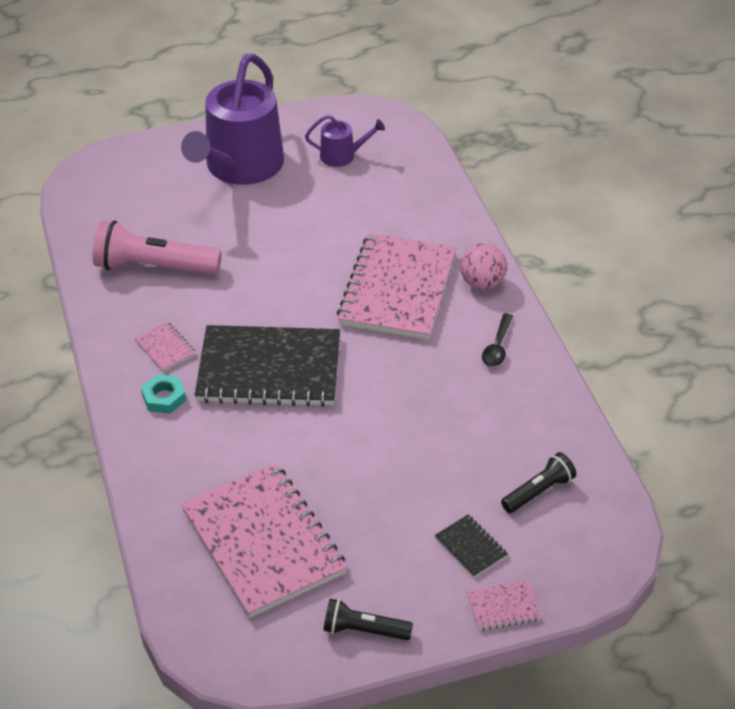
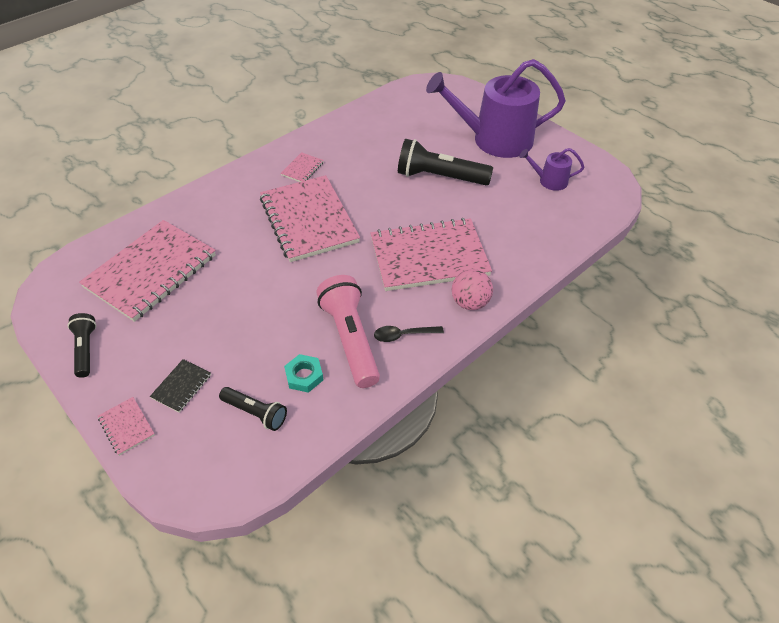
camera: 65 degrees right, 5 degrees up
(153, 267) = (371, 138): pink flashlight -> pink flashlight (350, 339)
(164, 397) = (259, 184): turquoise nut -> turquoise nut (304, 376)
(269, 369) = (308, 220): black notebook -> pink notebook
(273, 235) = (439, 177): none -> black flashlight
(342, 156) = (549, 181): purple watering can -> purple watering can turned 120 degrees clockwise

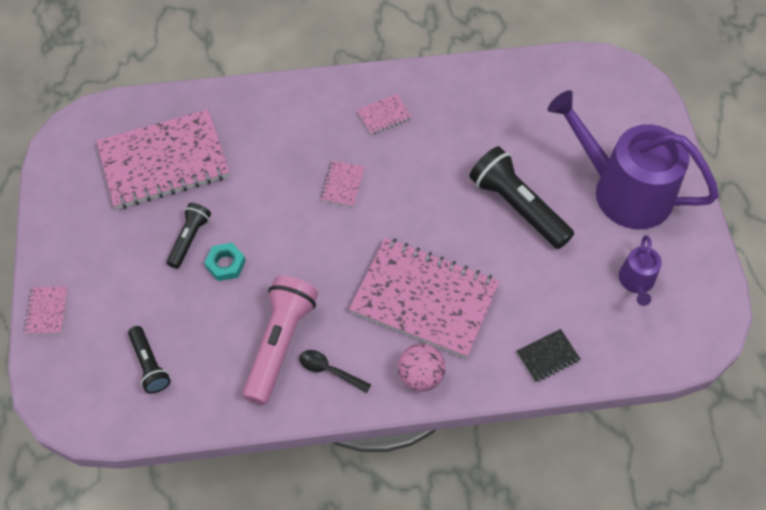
camera: 35 degrees right, 10 degrees up
(86, 349) = (63, 214): black flashlight -> black flashlight (189, 239)
(181, 386) = (111, 300): black notebook -> black notebook (547, 356)
(304, 376) = (213, 355): turquoise nut -> turquoise nut (225, 264)
(308, 220) = (342, 185): pink notebook -> pink notebook, size x0.41
(549, 181) = (636, 282): purple watering can -> purple watering can turned 120 degrees counterclockwise

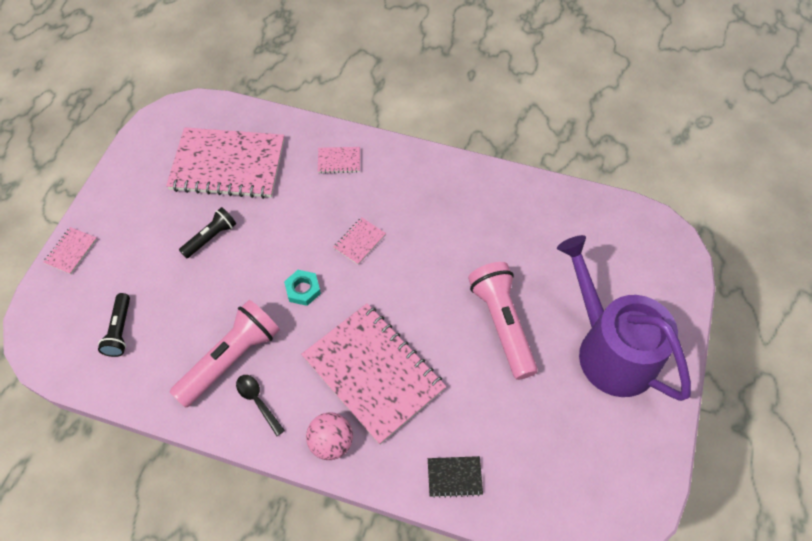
camera: 25 degrees right, 0 degrees up
(225, 264) = (227, 271): turquoise nut -> turquoise nut (303, 289)
(384, 115) = (428, 195): pink notebook -> pink notebook (339, 161)
(517, 207) = (502, 324): black flashlight -> pink flashlight
(636, 282) = (577, 443): purple watering can -> none

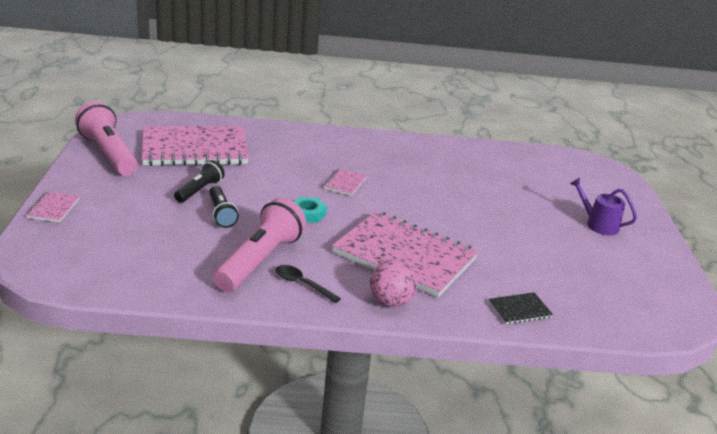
camera: 20 degrees left, 30 degrees down
(120, 330) = (131, 253): black flashlight -> black flashlight (221, 214)
(339, 161) = (299, 142): pink notebook -> none
(502, 324) = (500, 218): pink flashlight -> pink flashlight (108, 154)
(610, 350) = (598, 224): purple watering can -> purple watering can, size x0.45

